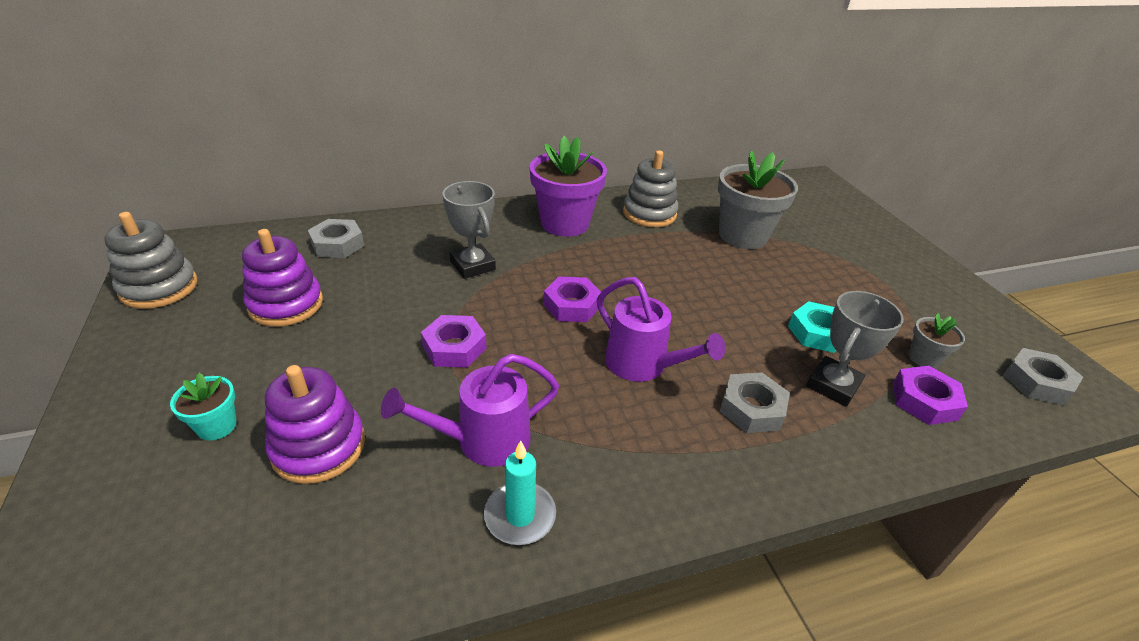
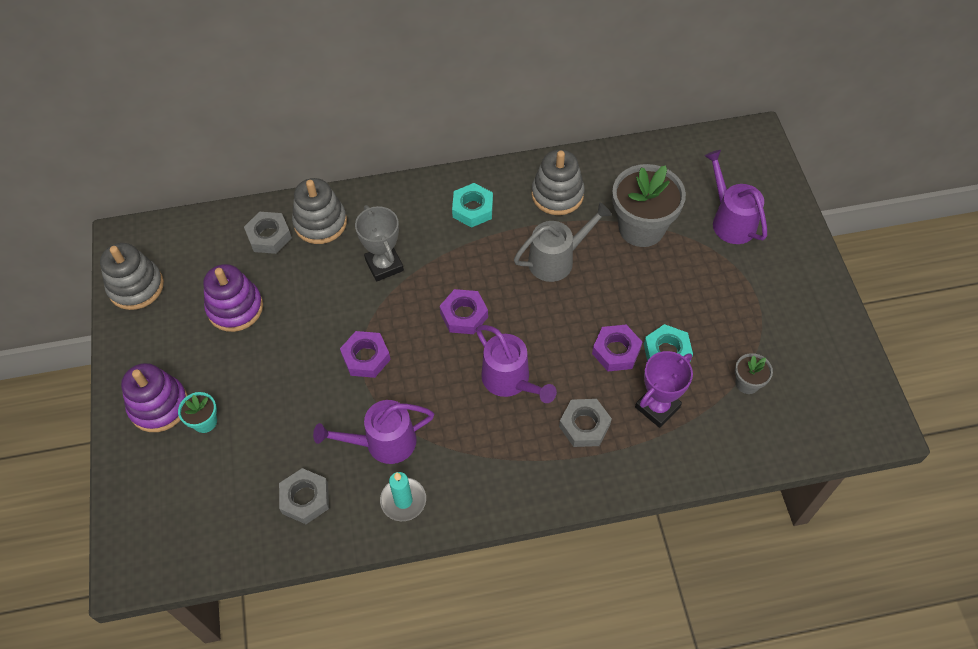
camera: 10 degrees right, 20 degrees up
(318, 447) = (273, 442): purple stacking toy -> purple stacking toy (159, 406)
(398, 234) = (320, 223): none -> grey stacking toy
(565, 223) = (472, 209): purple flower pot -> turquoise nut
(665, 259) = (557, 259): none -> grey watering can
(827, 230) = (730, 220): none -> purple watering can
(833, 385) = (657, 407): grey trophy -> purple trophy
(924, 401) = (725, 425): purple nut -> purple nut (616, 351)
(1037, 382) = (832, 412): grey nut -> grey nut (305, 498)

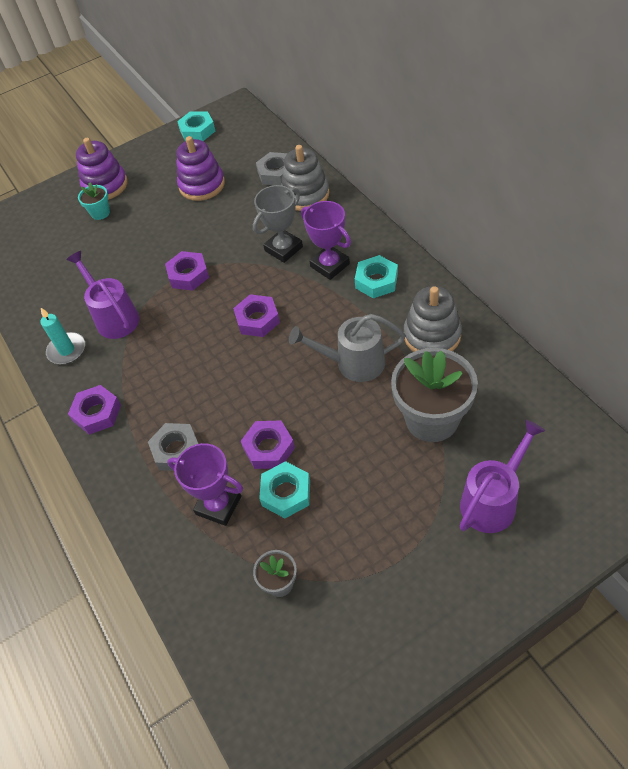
camera: 75 degrees right, 5 degrees down
(136, 286) = (197, 131): grey stacking toy -> turquoise nut
(305, 498) = (53, 292): grey nut -> none
(430, 236) = (330, 265): none -> purple trophy
(505, 487) = (97, 413): none -> purple nut
(510, 381) = (203, 378): purple watering can -> none
(557, 259) = (353, 363): grey watering can -> grey watering can turned 135 degrees clockwise

